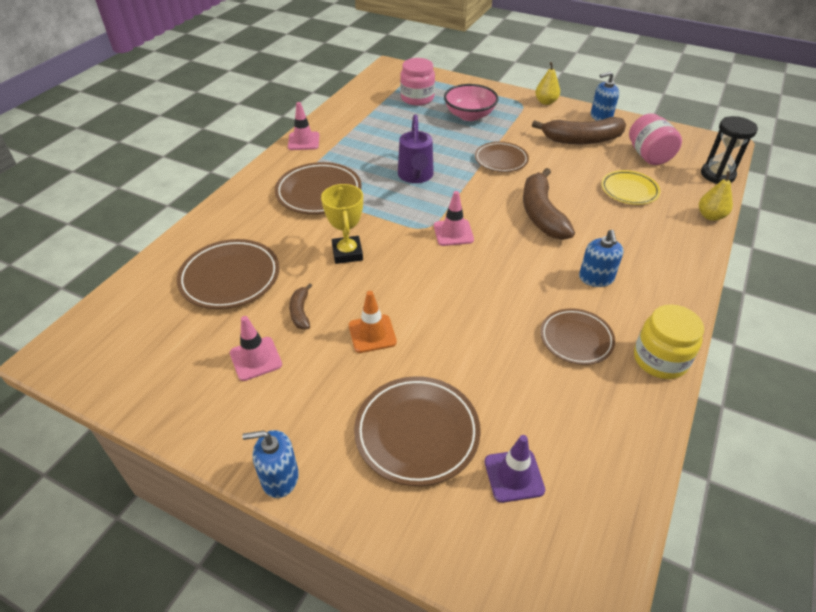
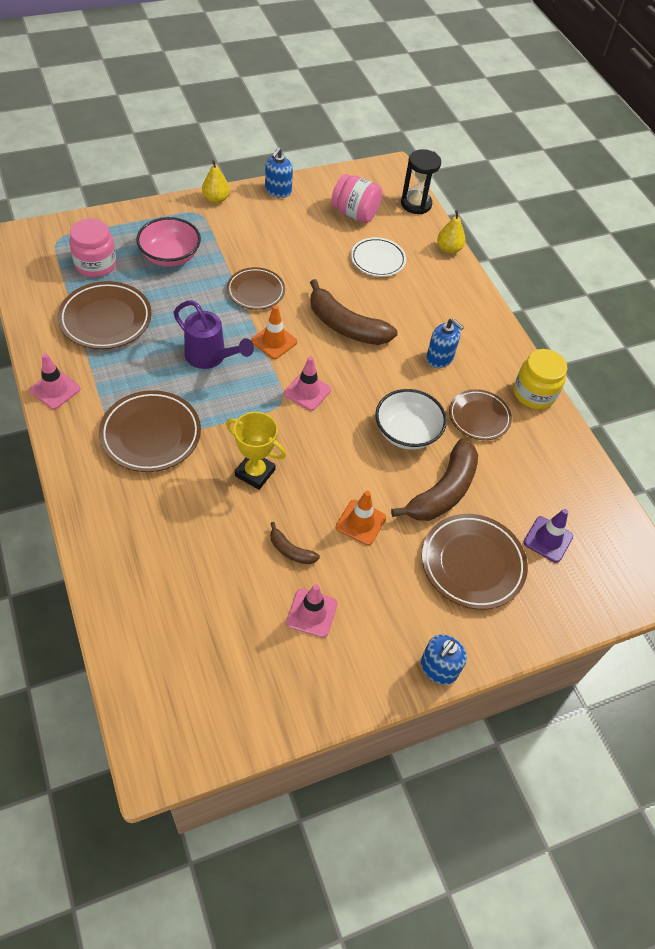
camera: 55 degrees left, 10 degrees up
(230, 278) = (195, 572): brown plate -> brown plate (106, 319)
(472, 192) = (274, 341): none -> orange traffic cone
(494, 306) = (407, 432): none -> white bowl
(581, 140) = (291, 227): brown banana -> brown banana (443, 491)
(629, 190) = (378, 260): yellow plate -> white plate

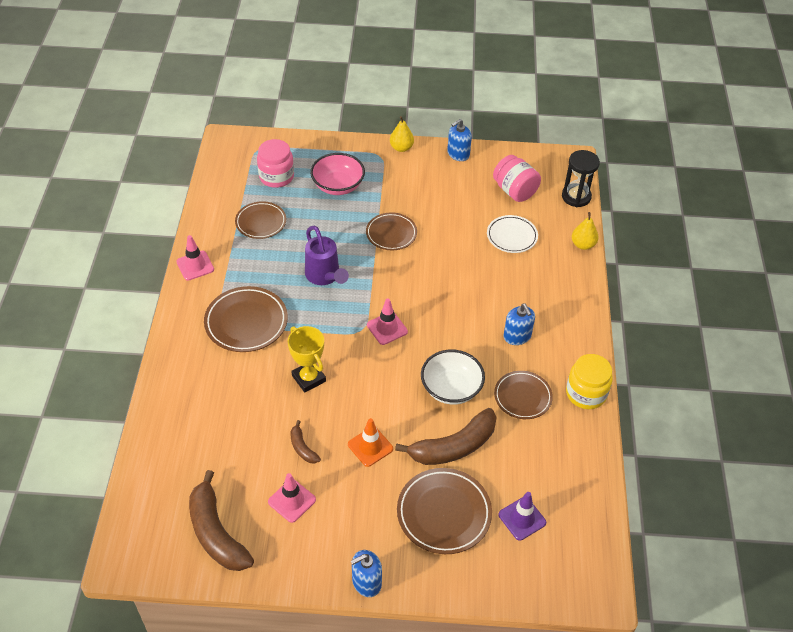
camera: 30 degrees right, 5 degrees down
(106, 319) = (261, 222): brown plate -> brown plate, size x0.67
(274, 341) = (383, 279): orange traffic cone -> none
(345, 326) = (450, 284): brown banana -> brown banana (216, 532)

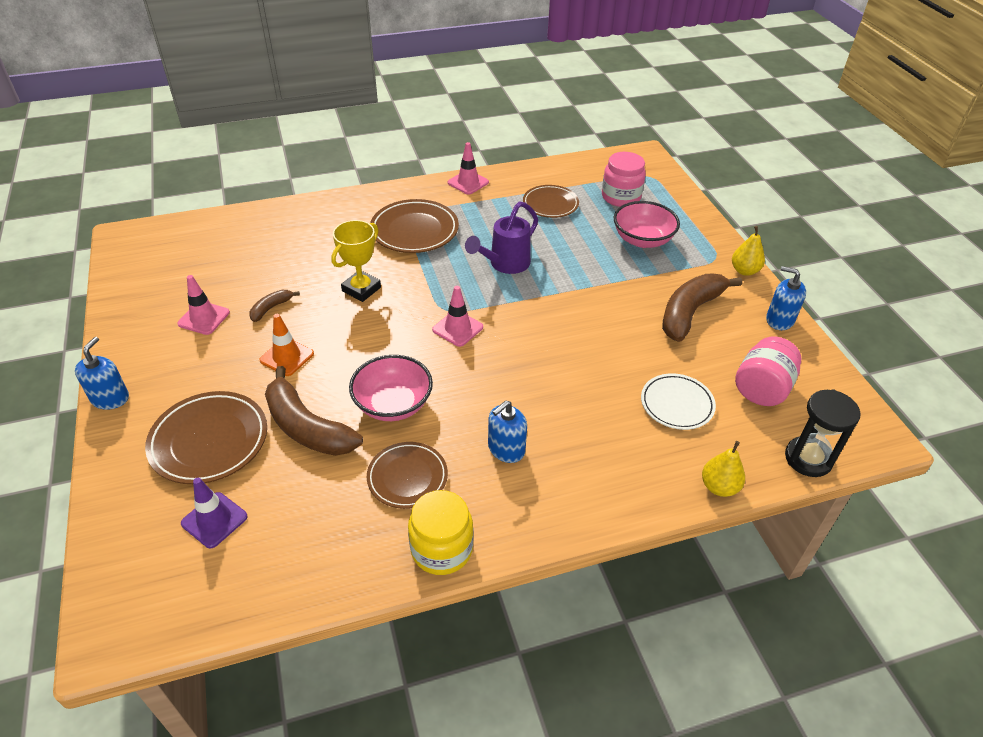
camera: 70 degrees right, 5 degrees down
(216, 532) = (159, 280): brown banana -> brown banana (690, 312)
(366, 582) = (110, 398): blue soap dispenser -> blue soap dispenser turned 60 degrees clockwise
(391, 234) = (601, 296): brown plate -> none
(451, 388) = (393, 404): white bowl -> pink bowl

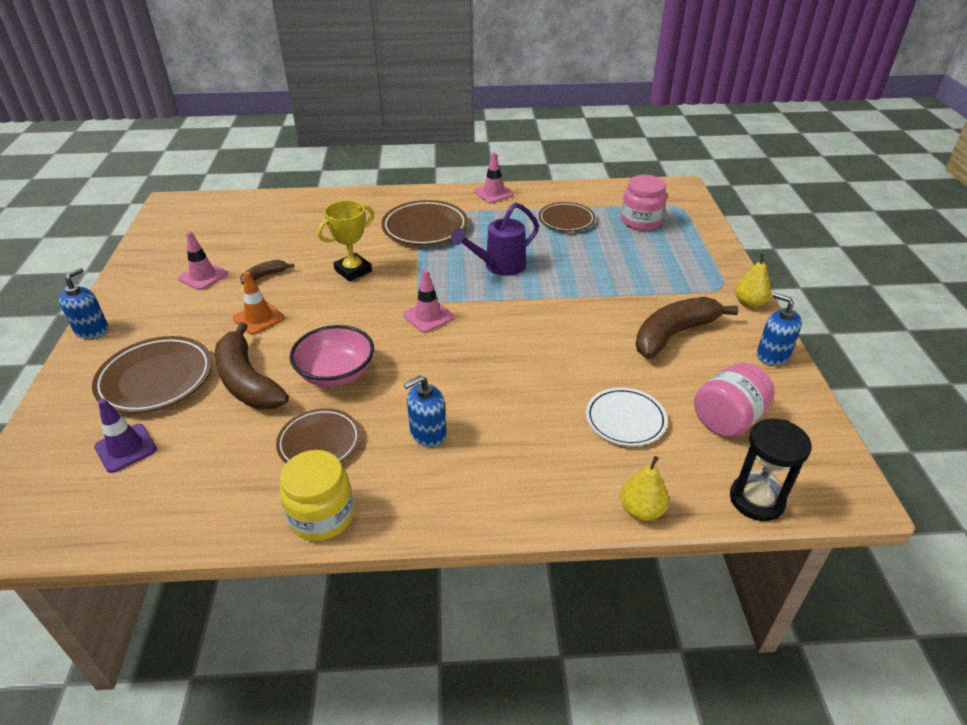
camera: 15 degrees right, 5 degrees down
(642, 240) = (648, 261): pink bowl -> none

